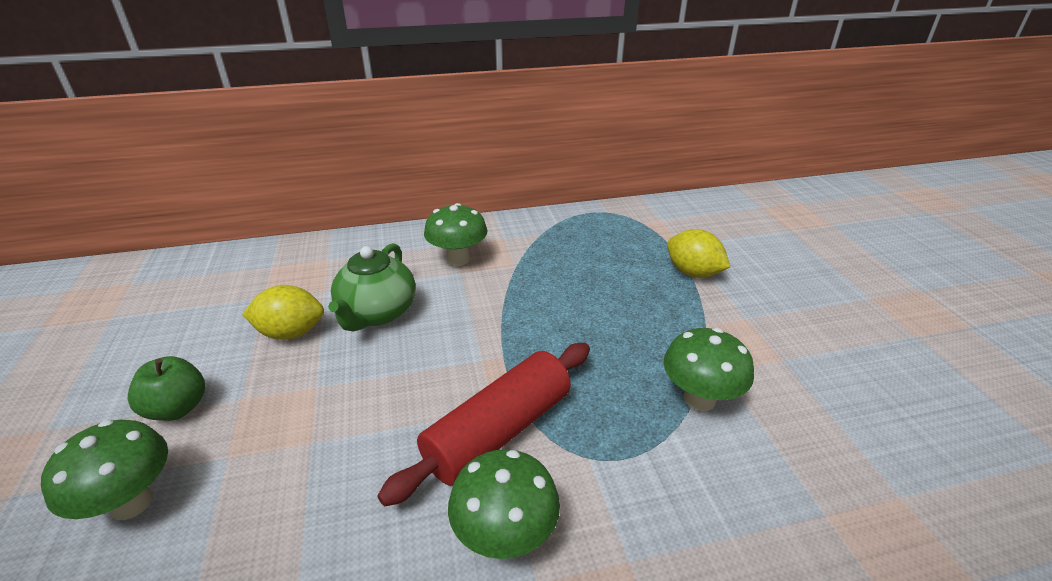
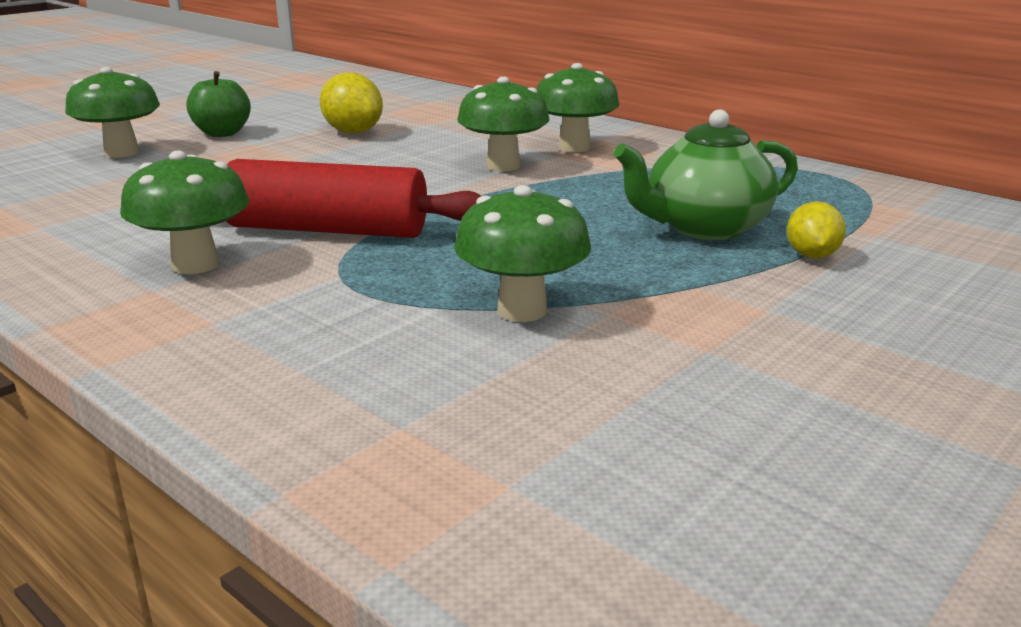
camera: 55 degrees right, 10 degrees down
(377, 313) = (427, 147): green teapot -> green teapot (704, 228)
(458, 300) = (503, 166): none -> green mushroom
(693, 273) = (811, 255): yellow lemon -> yellow lemon, size x0.65

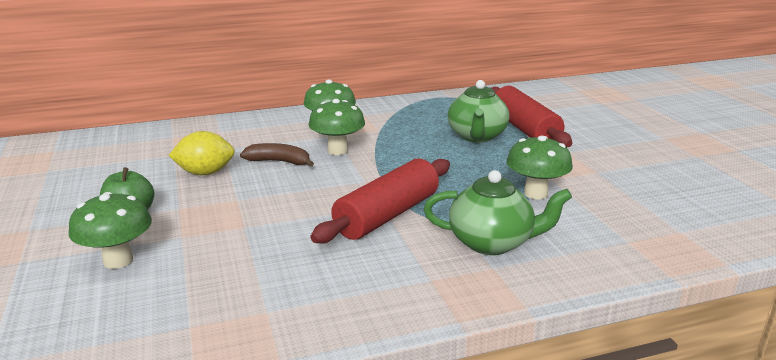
camera: 60 degrees left, 0 degrees up
(195, 265) = (404, 261): green mushroom -> none
(297, 308) = (492, 242): none -> green teapot
(426, 150) = (279, 162): none -> brown banana
(811, 255) = (524, 129): yellow lemon -> red rolling pin

